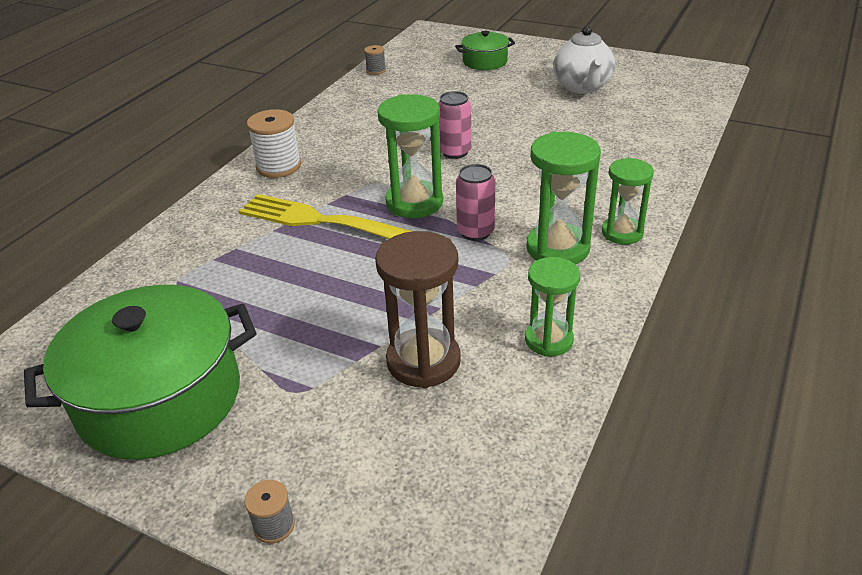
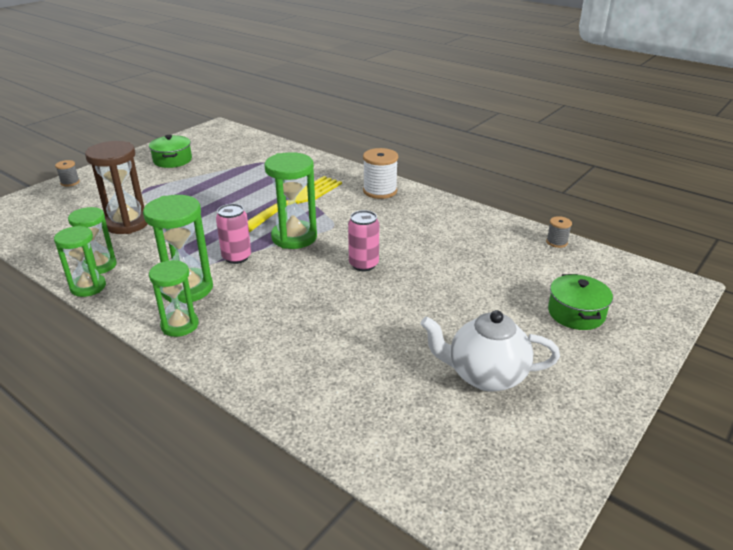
camera: 100 degrees right, 5 degrees down
(160, 398) = (172, 160): green pot -> green pot, size x0.49
(600, 329) = (88, 287): none -> green hourglass

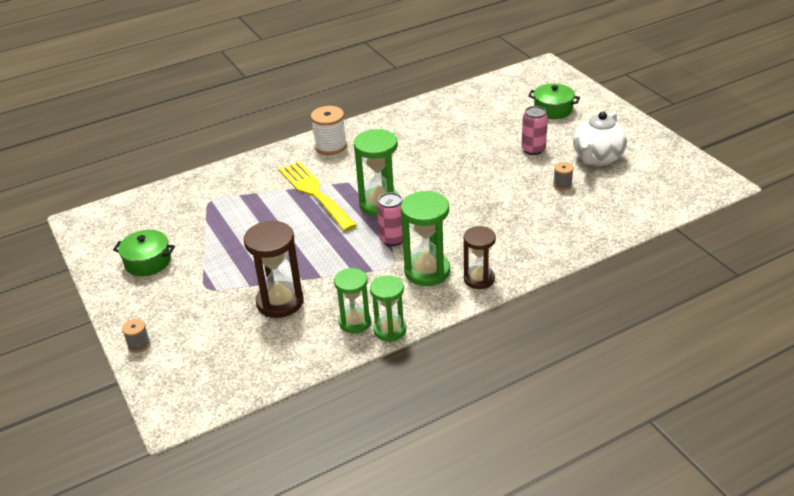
camera: 65 degrees left, 5 degrees up
(180, 325) = (479, 279): green hourglass -> brown hourglass
(363, 264) = (445, 178): pink can -> pink can (533, 149)
(556, 242) = (467, 91): grey spool -> grey spool (562, 185)

